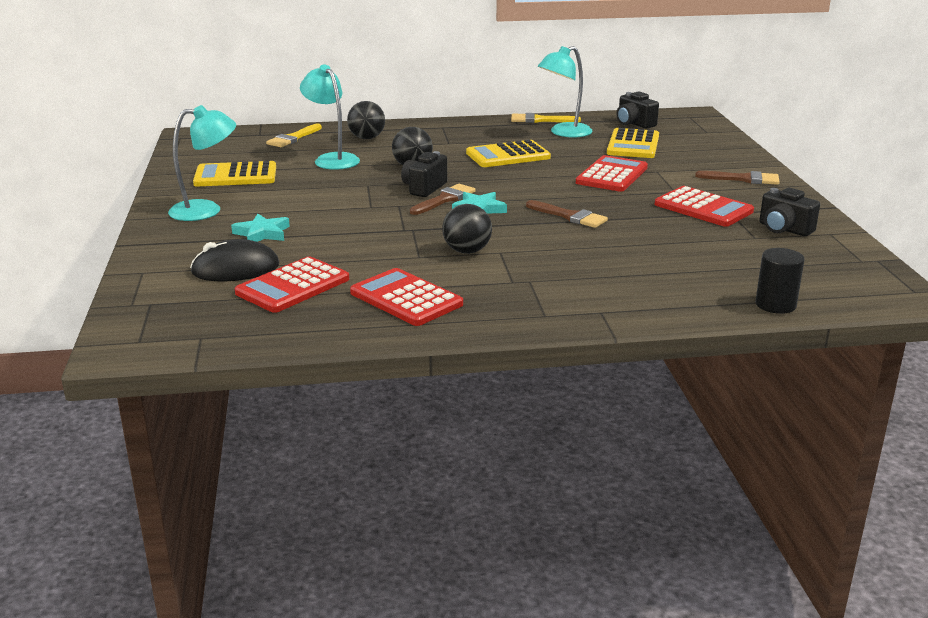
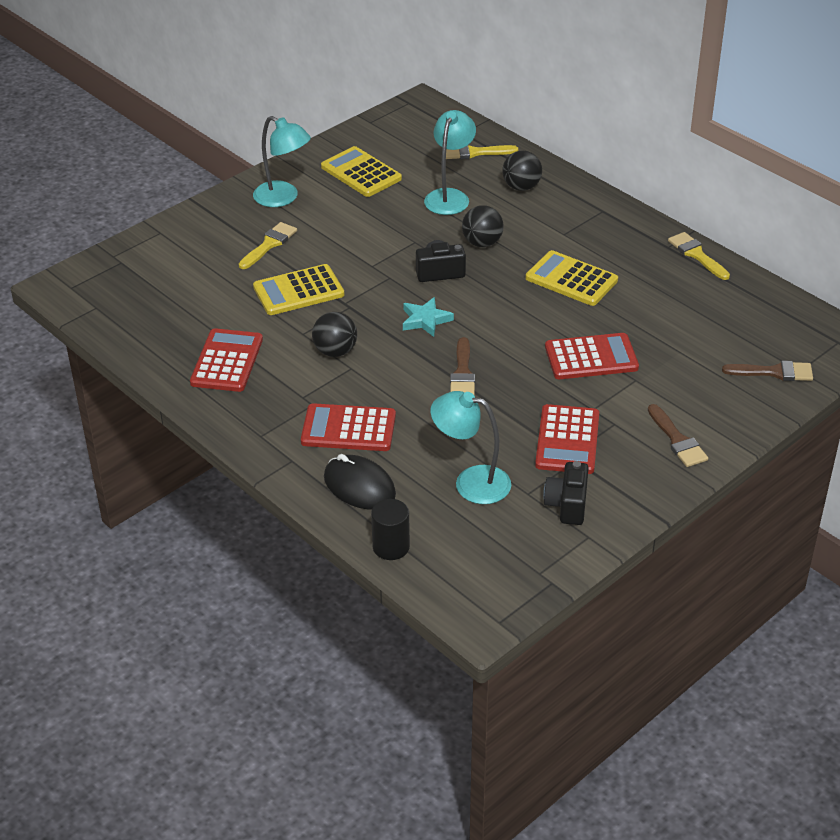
camera: 55 degrees right, 15 degrees up
(235, 269) = (201, 266): black mouse -> black mouse (359, 486)
(262, 233) = (269, 244): turquoise star -> yellow brush
(293, 286) = (199, 304): red calculator -> red calculator (348, 429)
(444, 199) = (427, 293): brown brush -> brown brush (774, 372)
(564, 133) = (676, 284): turquoise lamp -> turquoise lamp (471, 482)
(633, 145) = (694, 338): yellow calculator -> yellow calculator (298, 291)
(634, 124) = (763, 315): black camera -> none

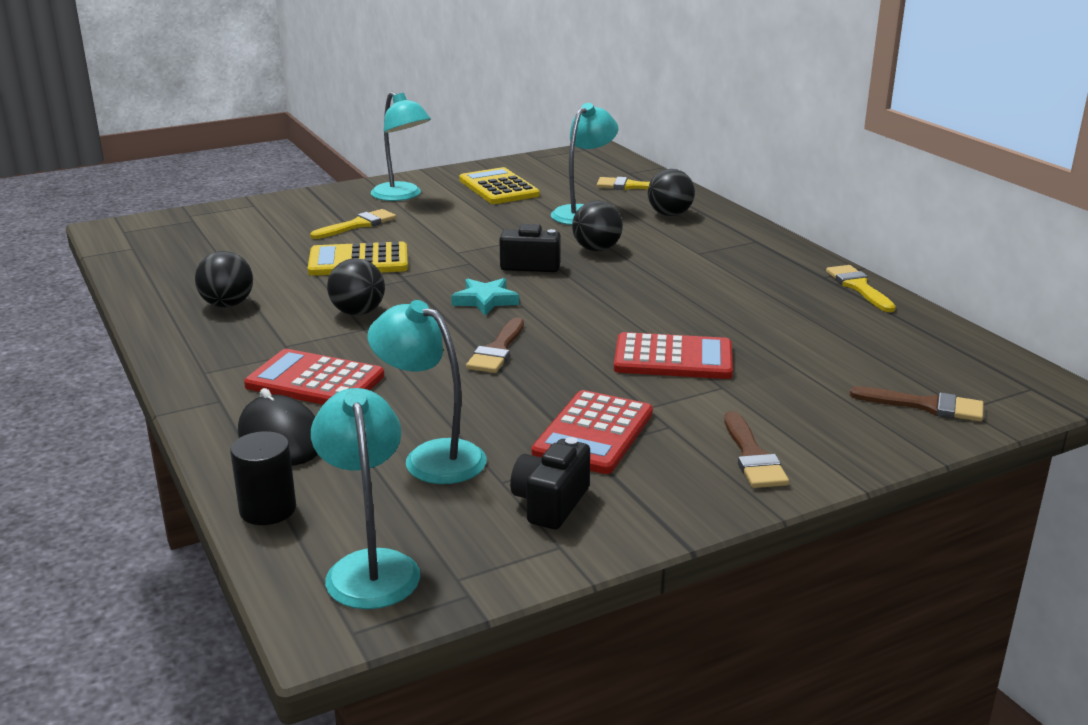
camera: 15 degrees right, 15 degrees down
(227, 361) = (227, 305): red calculator -> black ball
(482, 575) = (370, 566): none -> turquoise lamp
(571, 279) = (687, 289): yellow calculator -> none

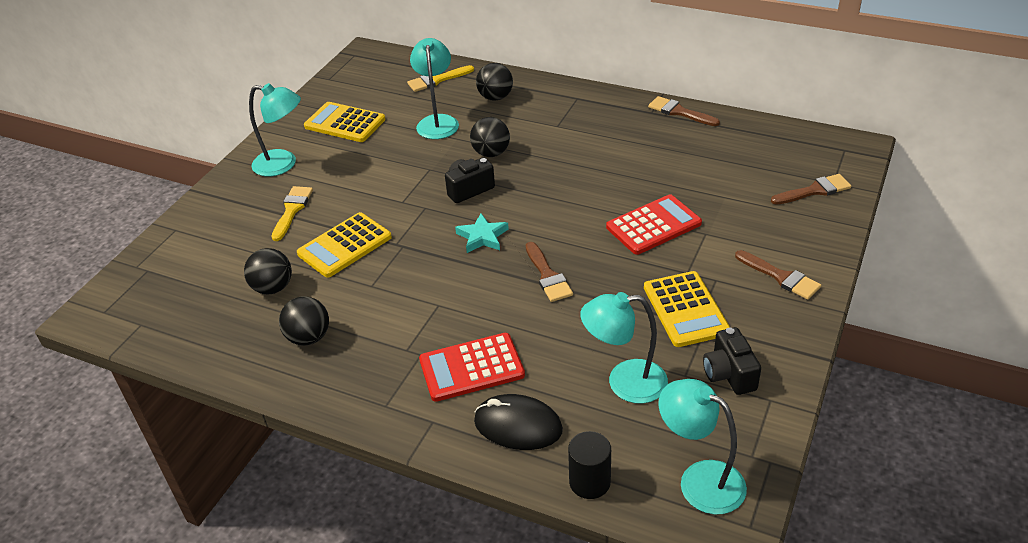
camera: 35 degrees left, 15 degrees up
(358, 312) = (413, 293): black ball -> black ball (273, 288)
(593, 433) = (685, 309): red calculator -> yellow calculator
(858, 287) = (679, 112): yellow brush -> brown brush

